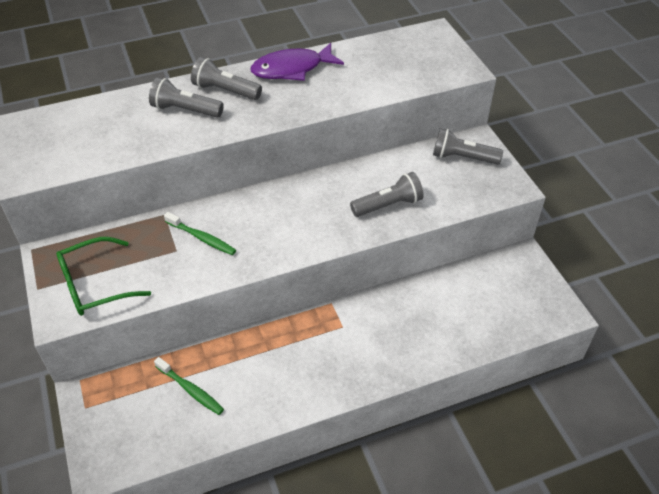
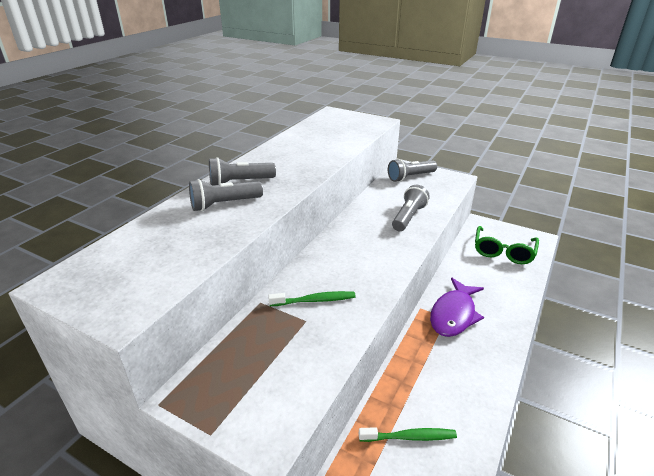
camera: 40 degrees left, 15 degrees down
(95, 285) = (269, 391): green glasses -> green glasses (503, 252)
(292, 69) = (271, 155): purple fish -> purple fish (454, 314)

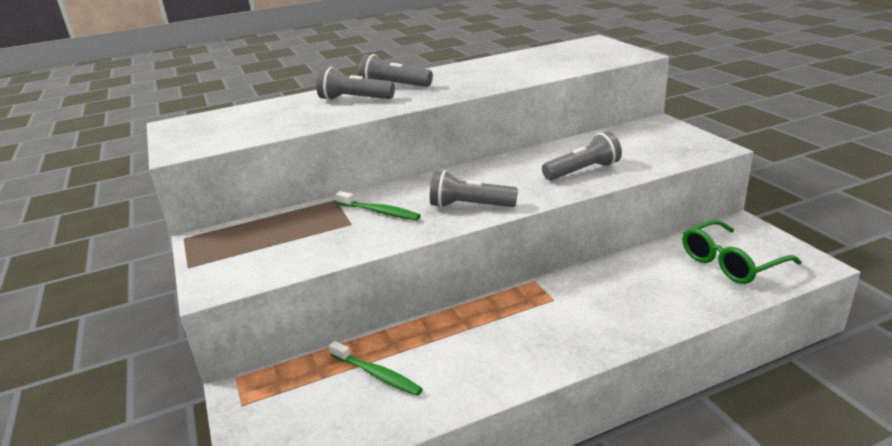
camera: 40 degrees right, 5 degrees down
(410, 177) = (649, 134): grey flashlight -> grey flashlight (470, 206)
(454, 314) = (566, 300): purple fish -> none

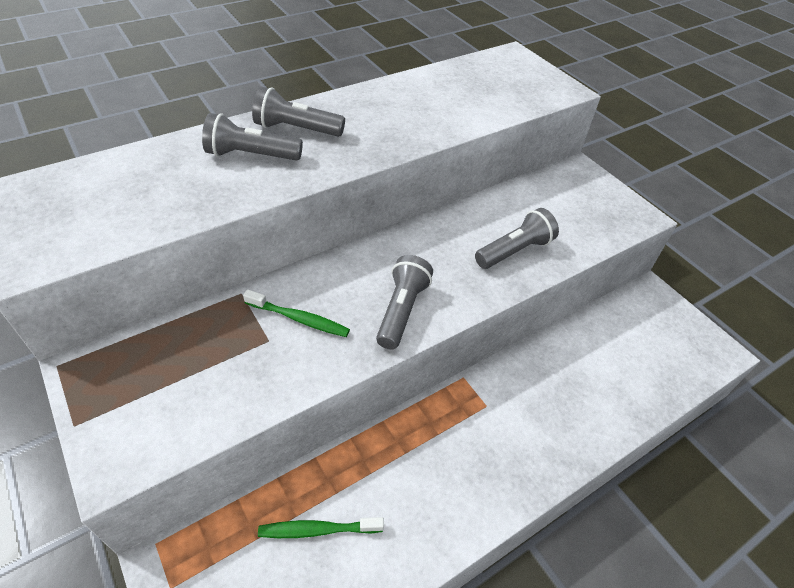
camera: 15 degrees left, 20 degrees up
(377, 374) = (318, 530): green toothbrush -> green toothbrush turned 150 degrees clockwise
(470, 206) = (402, 310): grey flashlight -> grey flashlight turned 105 degrees clockwise
(730, 262) = (647, 349): green glasses -> none

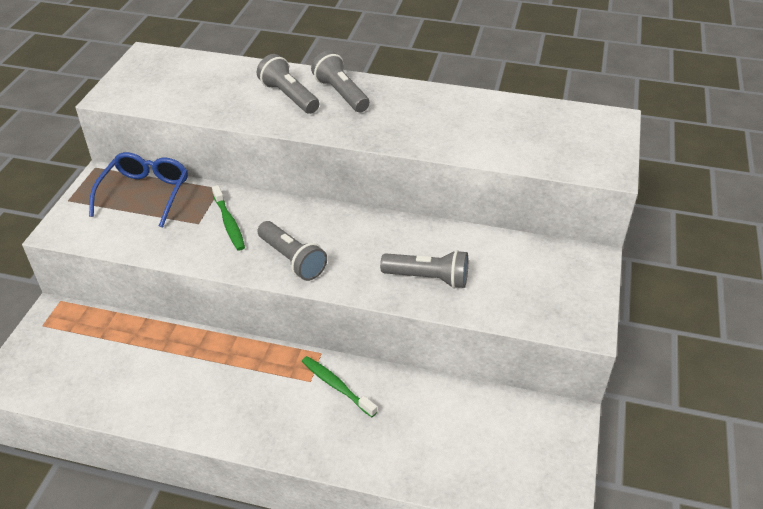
camera: 50 degrees right, 5 degrees down
(166, 351) = (145, 193): none -> blue glasses
(318, 530) = (130, 359): green toothbrush -> green toothbrush (336, 386)
(402, 310) = (292, 260): grey flashlight -> grey flashlight turned 75 degrees clockwise

